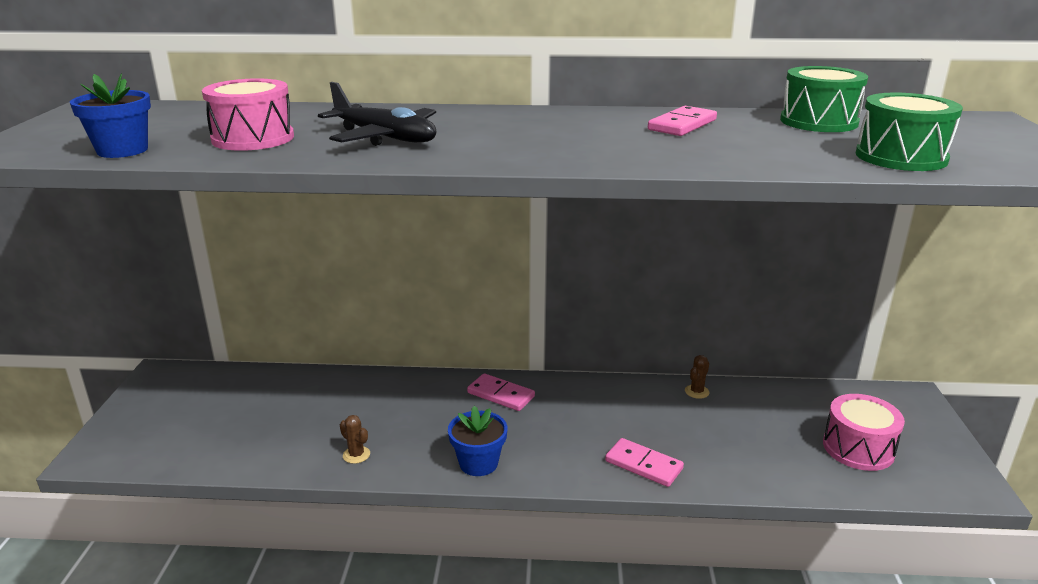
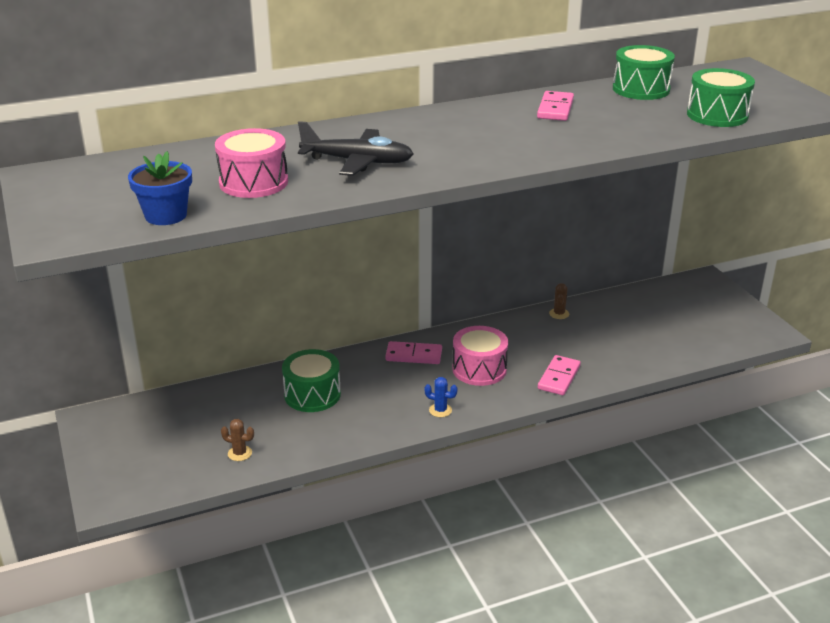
camera: 25 degrees left, 5 degrees up
(356, 455) = (340, 432): brown cactus -> brown cactus (239, 453)
(366, 407) = (312, 394): none -> green drum
(478, 463) = (440, 410): blue flower pot -> blue cactus
(643, 465) = (559, 377): pink domino -> pink domino turned 75 degrees counterclockwise
(858, 448) = (690, 326): pink drum -> pink drum (479, 369)

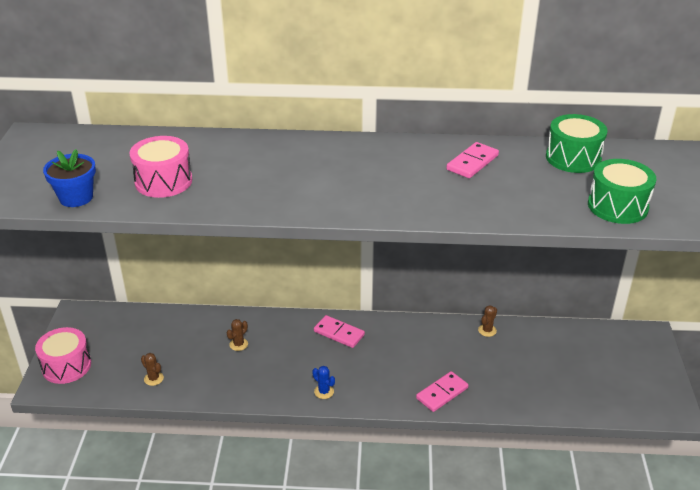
camera: 25 degrees right, 5 degrees up
(312, 394) = (238, 344): green drum -> brown cactus
(358, 162) = (257, 181): black plane -> none
(479, 369) = (381, 363): pink drum -> pink drum (66, 366)

